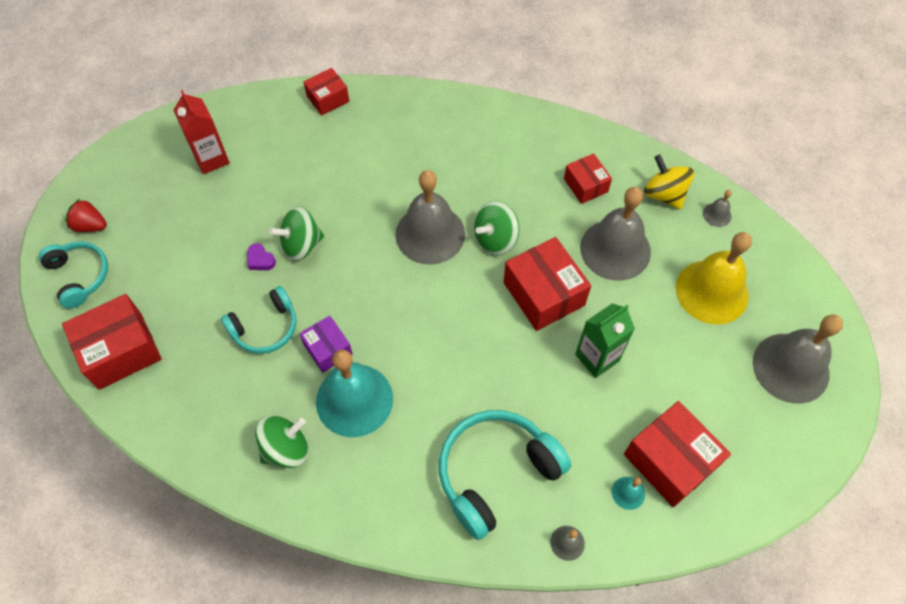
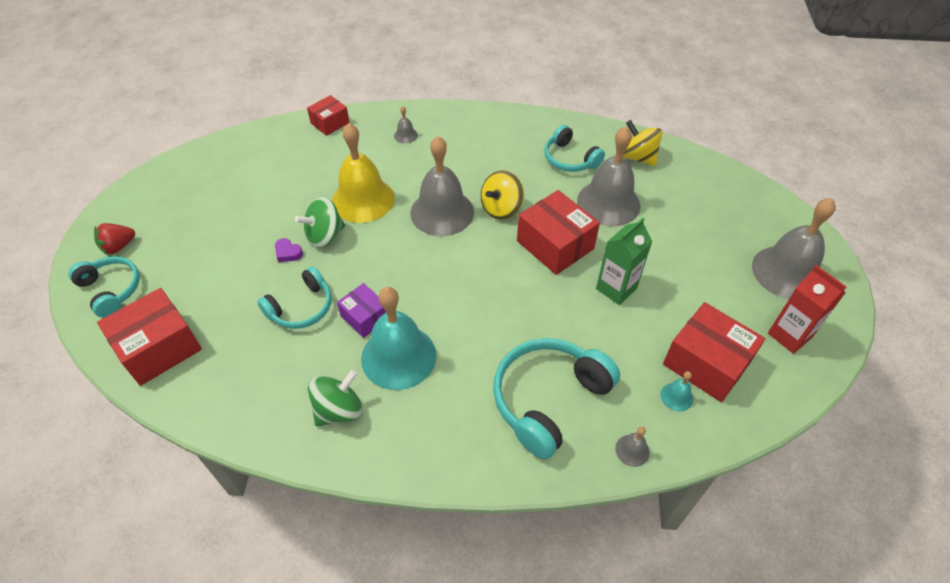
camera: 10 degrees left, 10 degrees down
(90, 226) = (119, 246): red strawberry -> red strawberry turned 45 degrees counterclockwise
(211, 159) = (230, 179): red carton -> red carton (789, 335)
(495, 239) = (501, 208): green spinning top -> yellow spinning top
(585, 185) = (570, 159): red box -> turquoise headphones
(712, 291) = (700, 223): yellow bell -> yellow bell (363, 199)
(717, 214) = (686, 166): grey bell -> grey bell (405, 135)

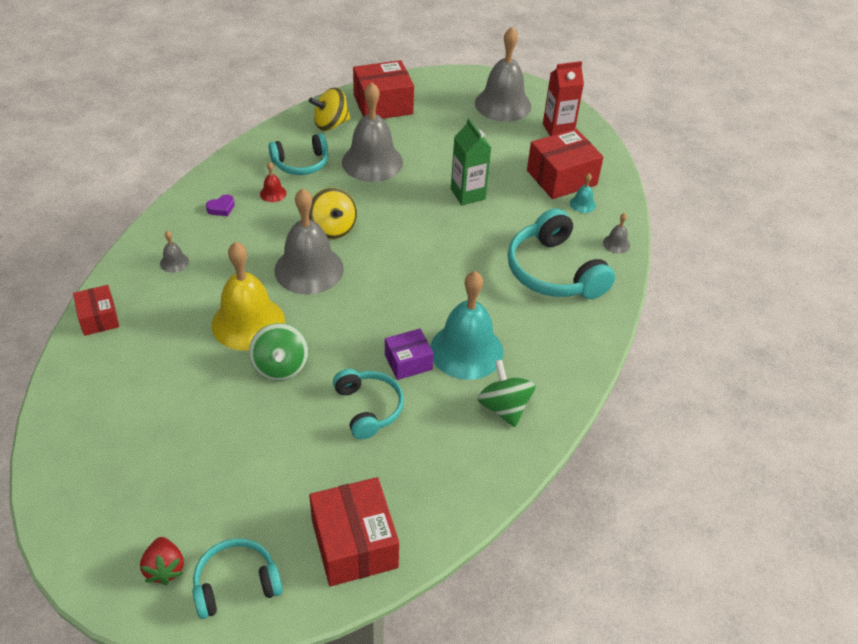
camera: 70 degrees left, 5 degrees down
(288, 253) = (285, 403): purple heart -> purple heart (221, 208)
(519, 157) = (273, 193): none -> red bell
(555, 245) = (399, 210): red box -> red box (383, 104)

